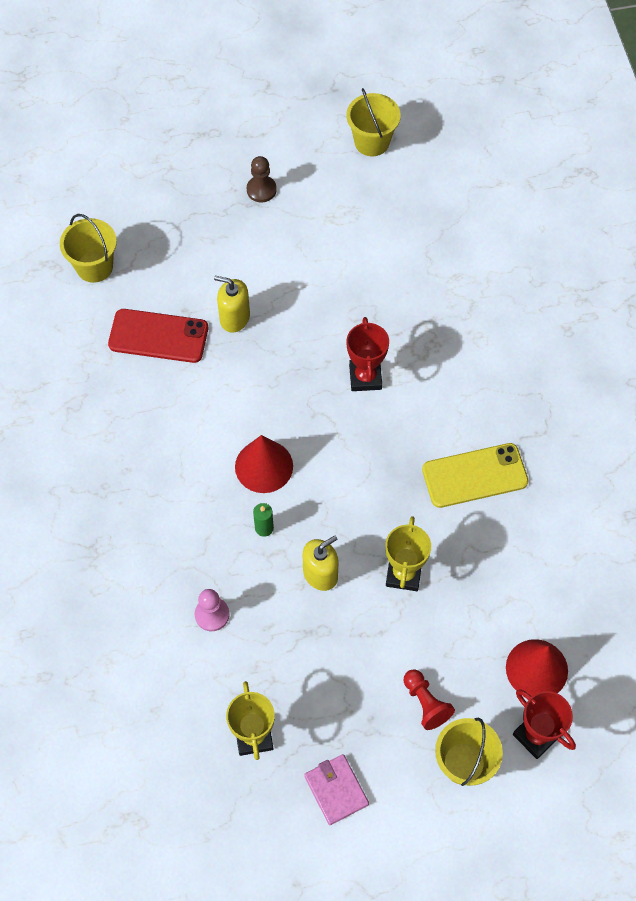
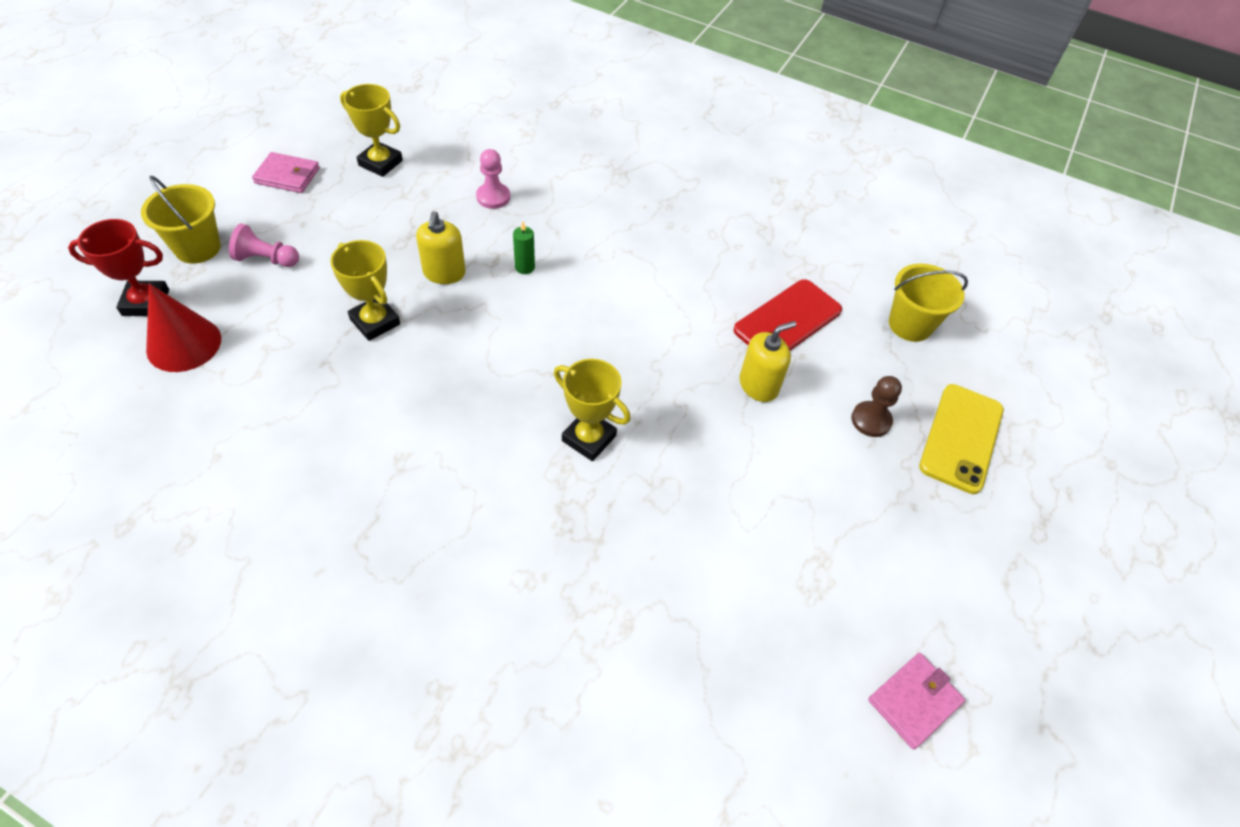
camera: 125 degrees right, 10 degrees down
(261, 190) = (915, 521): brown pawn -> brown pawn (871, 420)
(264, 466) = (580, 303): red cone -> none
(365, 377) = (589, 438): red trophy -> yellow trophy
(371, 142) = (914, 701): yellow bucket -> pink wallet
(425, 703) = (266, 259): red pawn -> pink pawn
(474, 476) = (390, 443): yellow phone -> yellow phone (961, 438)

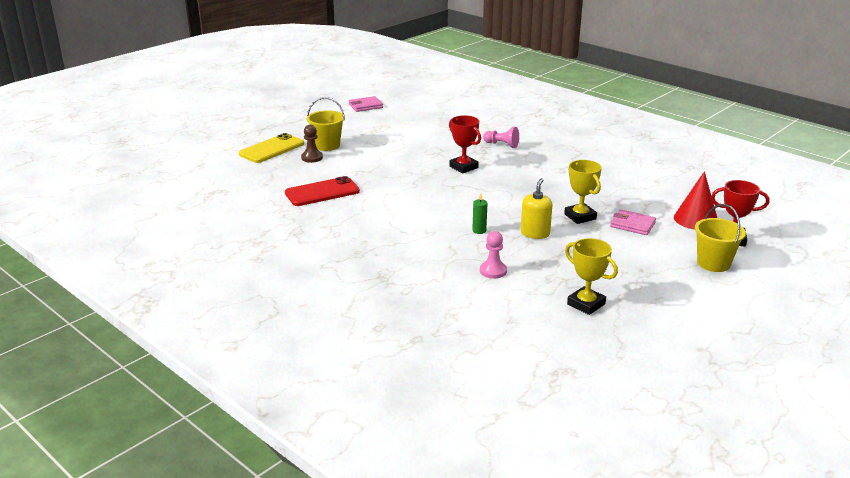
camera: 160 degrees left, 25 degrees down
(266, 259) = (660, 252): pink pawn -> pink pawn (502, 144)
(287, 176) = (664, 302): pink wallet -> pink wallet (632, 224)
(589, 438) = (463, 167): yellow trophy -> red trophy
(758, 385) = (361, 173): yellow soap dispenser -> none
(910, 325) = (249, 183): yellow bucket -> yellow bucket (327, 145)

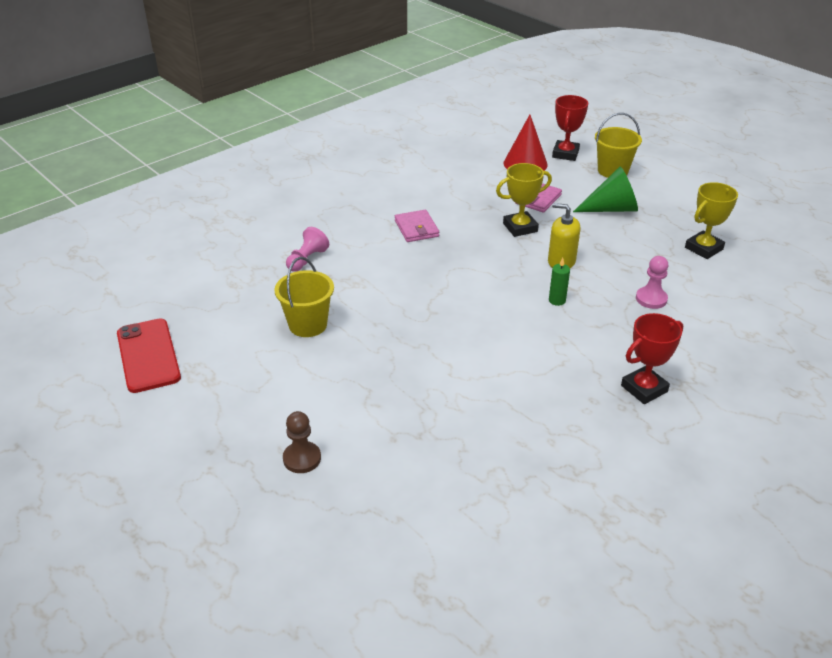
camera: 85 degrees left, 10 degrees up
(272, 149) = (247, 517): yellow phone -> none
(322, 192) = (439, 444): red phone -> red phone (148, 355)
(327, 145) = (254, 439): yellow bucket -> yellow bucket (308, 325)
(365, 106) = (89, 388): pink wallet -> pink wallet (416, 228)
(463, 167) = (373, 298): red trophy -> red trophy (644, 388)
(635, 259) = (611, 209): none -> green cone

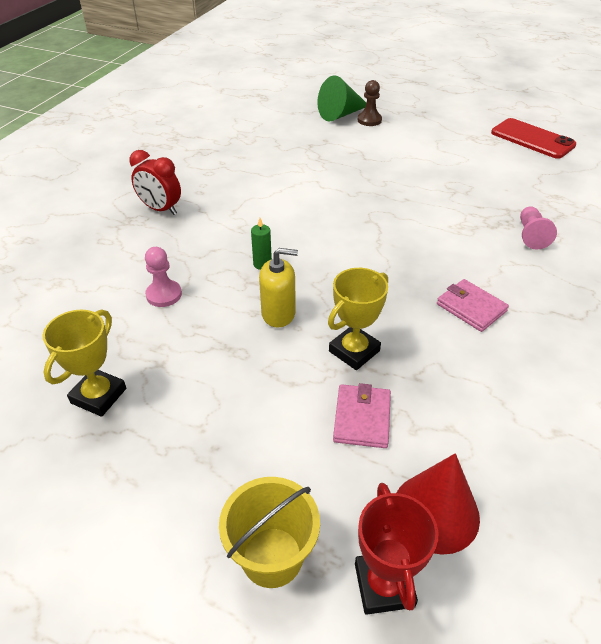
camera: 155 degrees right, 5 degrees up
(308, 325) = (456, 184): yellow bucket -> none
(611, 209) = (245, 436): green cone -> green cone (341, 114)
(644, 388) = (160, 209): red trophy -> red clock

